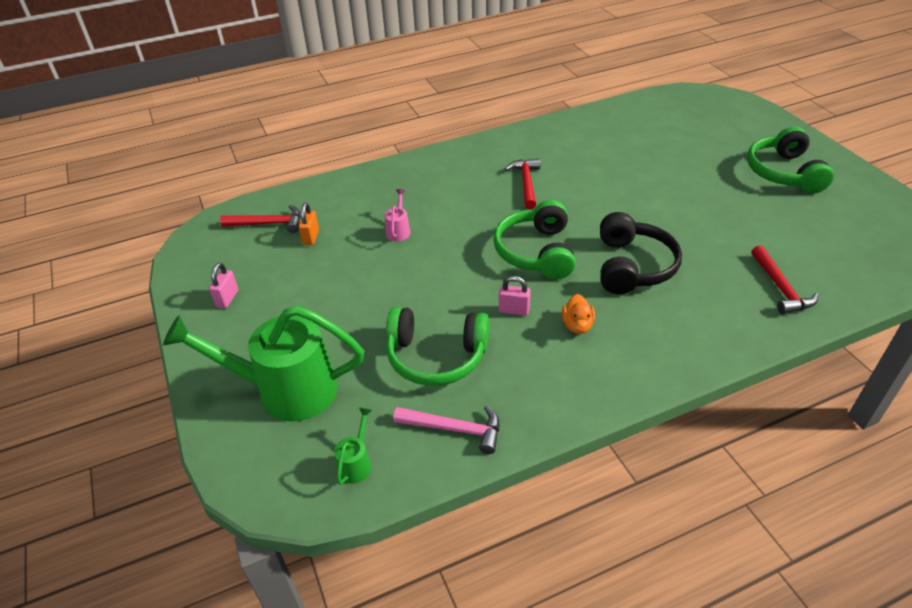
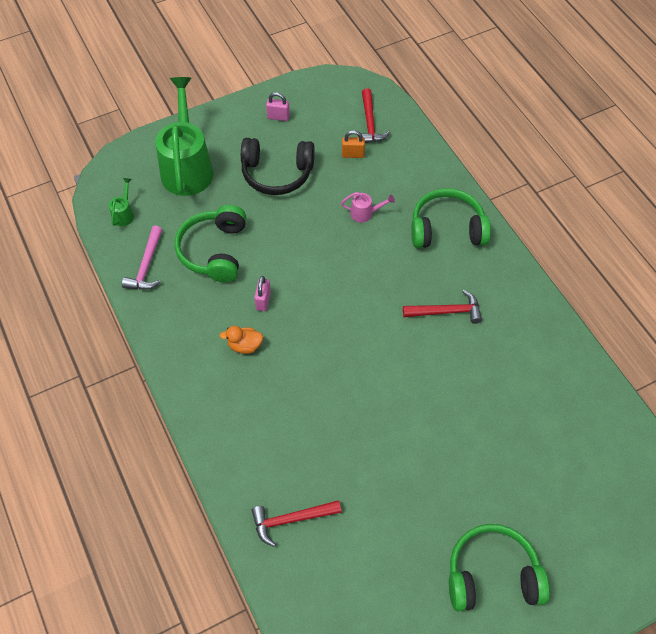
camera: 85 degrees right, 15 degrees up
(356, 463) = (124, 214): green watering can -> green watering can turned 90 degrees counterclockwise
(536, 252) = (338, 318): green headphones -> green headphones (447, 229)
(632, 266) = (320, 395): black headphones -> black headphones (277, 173)

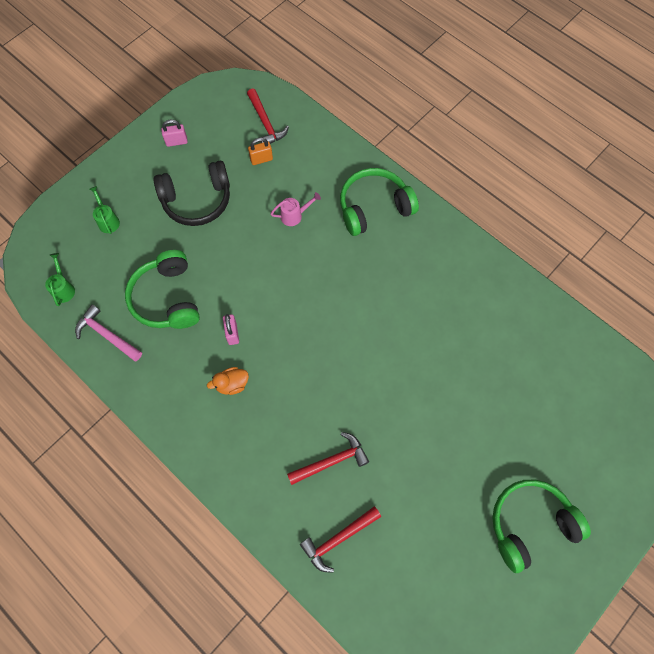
camera: 20 degrees left, 10 degrees up
(146, 266) = (107, 335): pink hammer -> pink hammer turned 135 degrees clockwise
(187, 167) = (108, 220): green watering can -> green watering can, size x0.40
(446, 311) = (402, 289): red hammer -> red hammer (331, 461)

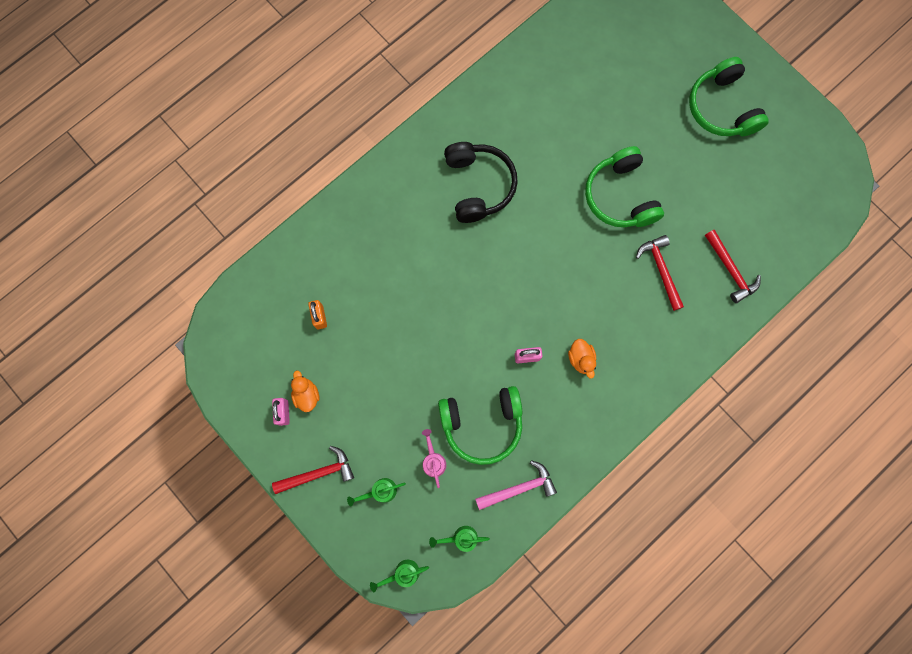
camera: 85 degrees left, 10 degrees up
(36, 244) = (403, 573): none -> green watering can
(107, 335) = (519, 488): pink hammer -> pink hammer turned 150 degrees counterclockwise
(192, 157) = (306, 395): none -> orange duck
(197, 200) = (365, 390): black headphones -> black headphones (478, 185)
(265, 123) = (271, 309): red hammer -> red hammer (318, 473)
(294, 215) = (396, 285): pink watering can -> pink watering can (433, 460)
(374, 207) = (394, 203): green headphones -> green headphones (620, 196)

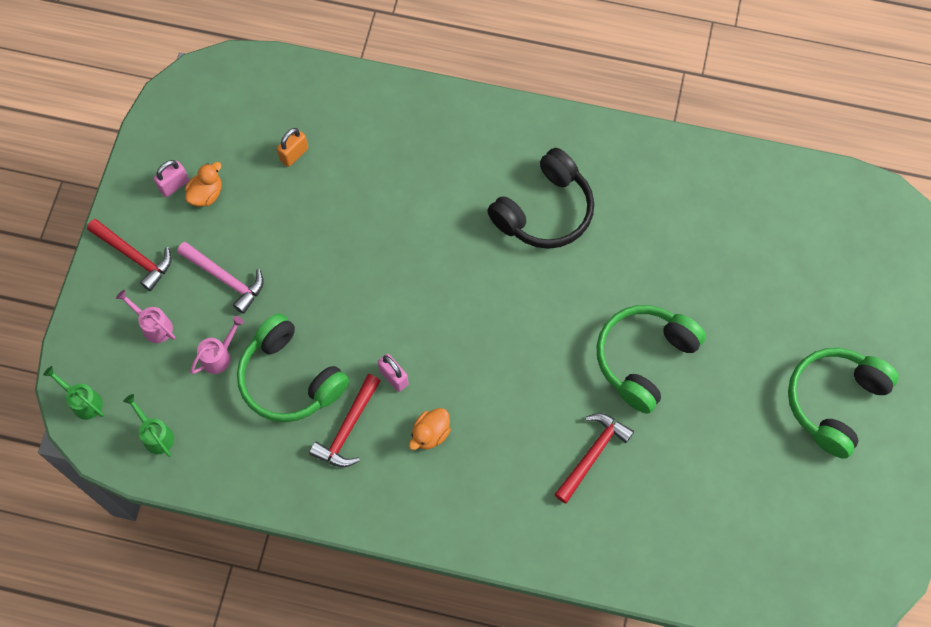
camera: 55 degrees right, 10 degrees down
(380, 491) = (154, 326): green watering can -> pink watering can
(519, 488) = (246, 459): pink hammer -> pink hammer (225, 279)
(730, 270) = (649, 531): red hammer -> red hammer (348, 428)

